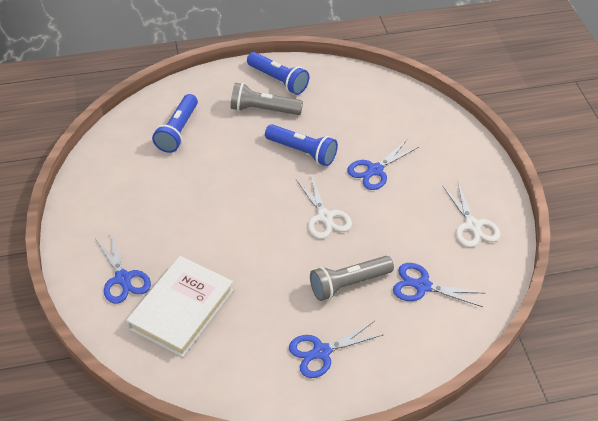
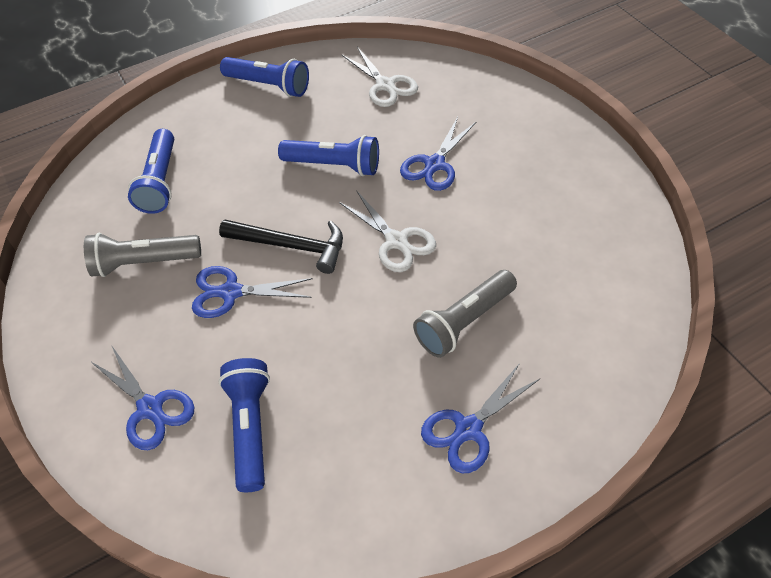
camera: 15 degrees left, 5 degrees up
(181, 309) = (250, 428): white book -> blue flashlight
(251, 200) = (291, 246): none -> black hammer
(263, 110) = (263, 126): grey flashlight -> grey flashlight (144, 262)
(422, 286) = (558, 296): blue scissors -> blue scissors (231, 292)
(472, 225) = (583, 201): white scissors -> white scissors (385, 85)

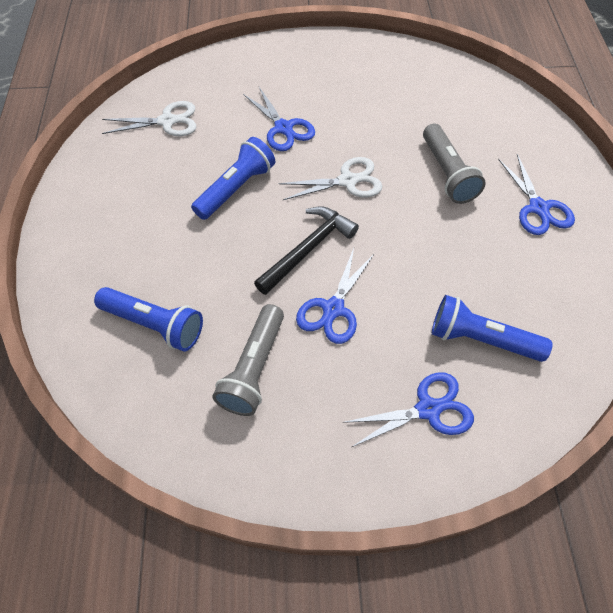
camera: 65 degrees left, 5 degrees up
(269, 86) = (94, 198): blue flashlight -> none

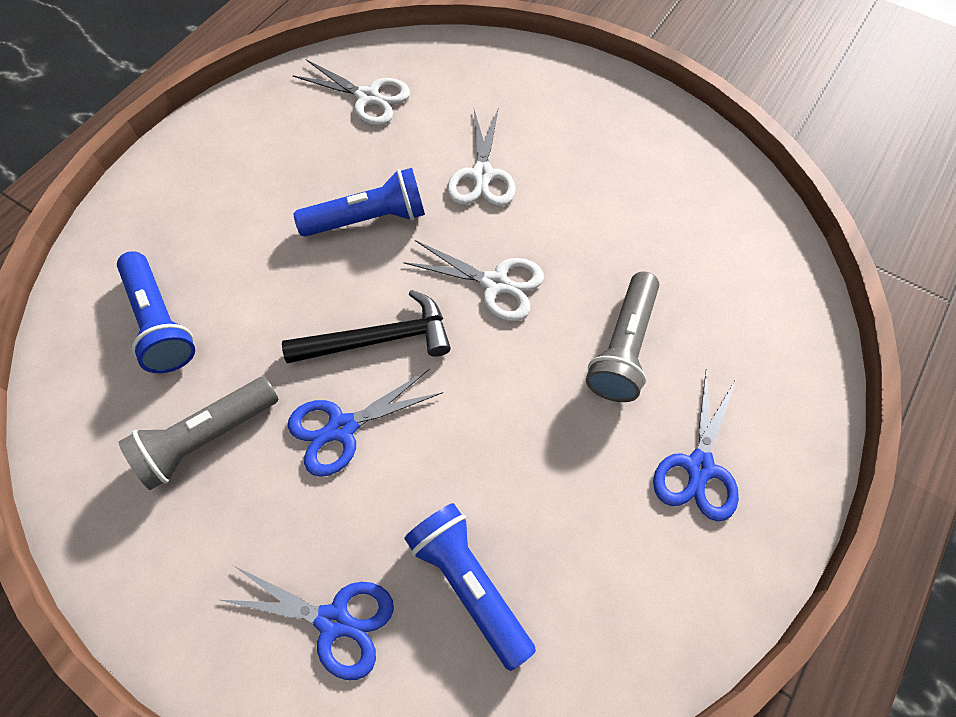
camera: 35 degrees right, 5 degrees up
(283, 128) = (482, 175): blue scissors -> white scissors

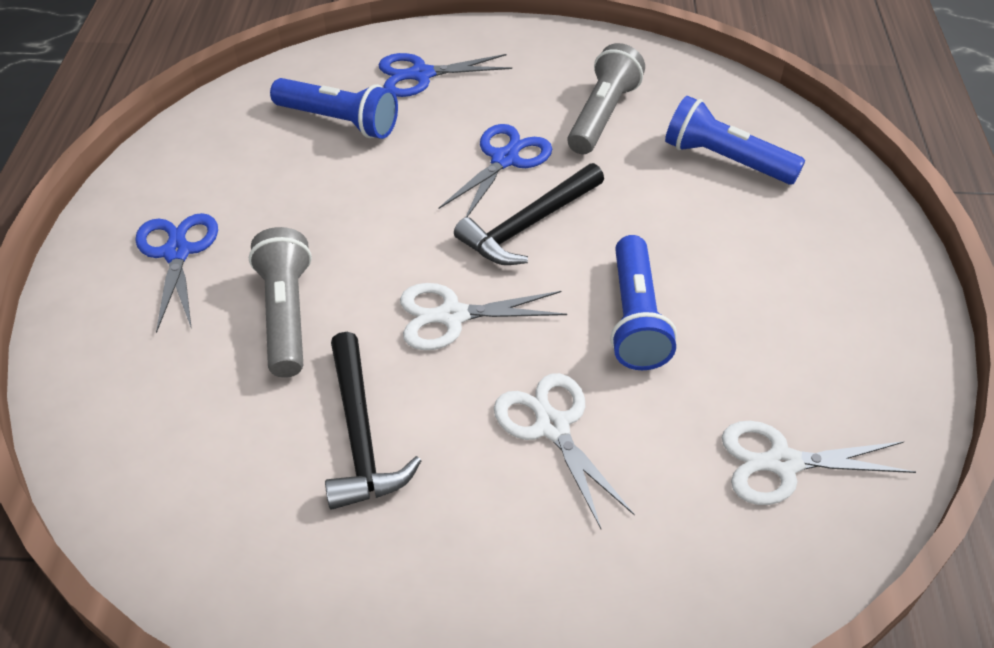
camera: 150 degrees right, 15 degrees down
(368, 219) = (635, 318): blue flashlight -> blue flashlight turned 45 degrees counterclockwise
(608, 225) = (360, 435): none -> black hammer

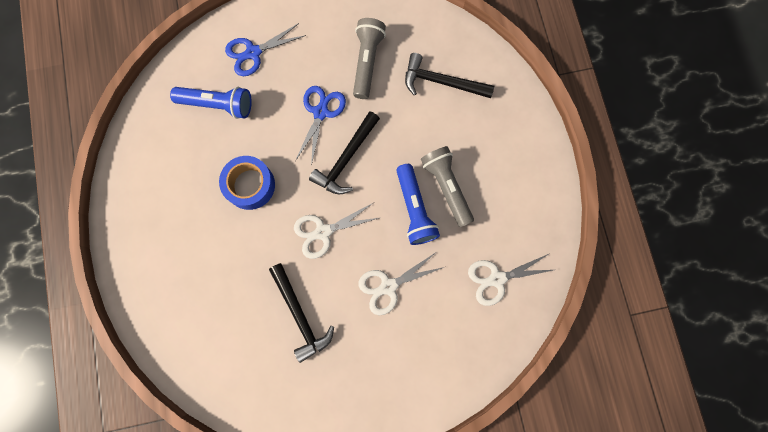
camera: 15 degrees left, 30 degrees up
(177, 252) = (165, 227): blue scissors -> none
(286, 315) = (239, 253): grey flashlight -> grey flashlight (446, 187)
(347, 227) = (250, 185): none -> blue tape
(552, 426) = (388, 286): white scissors -> white scissors turned 75 degrees counterclockwise
(725, 160) = (441, 82): blue flashlight -> black hammer

